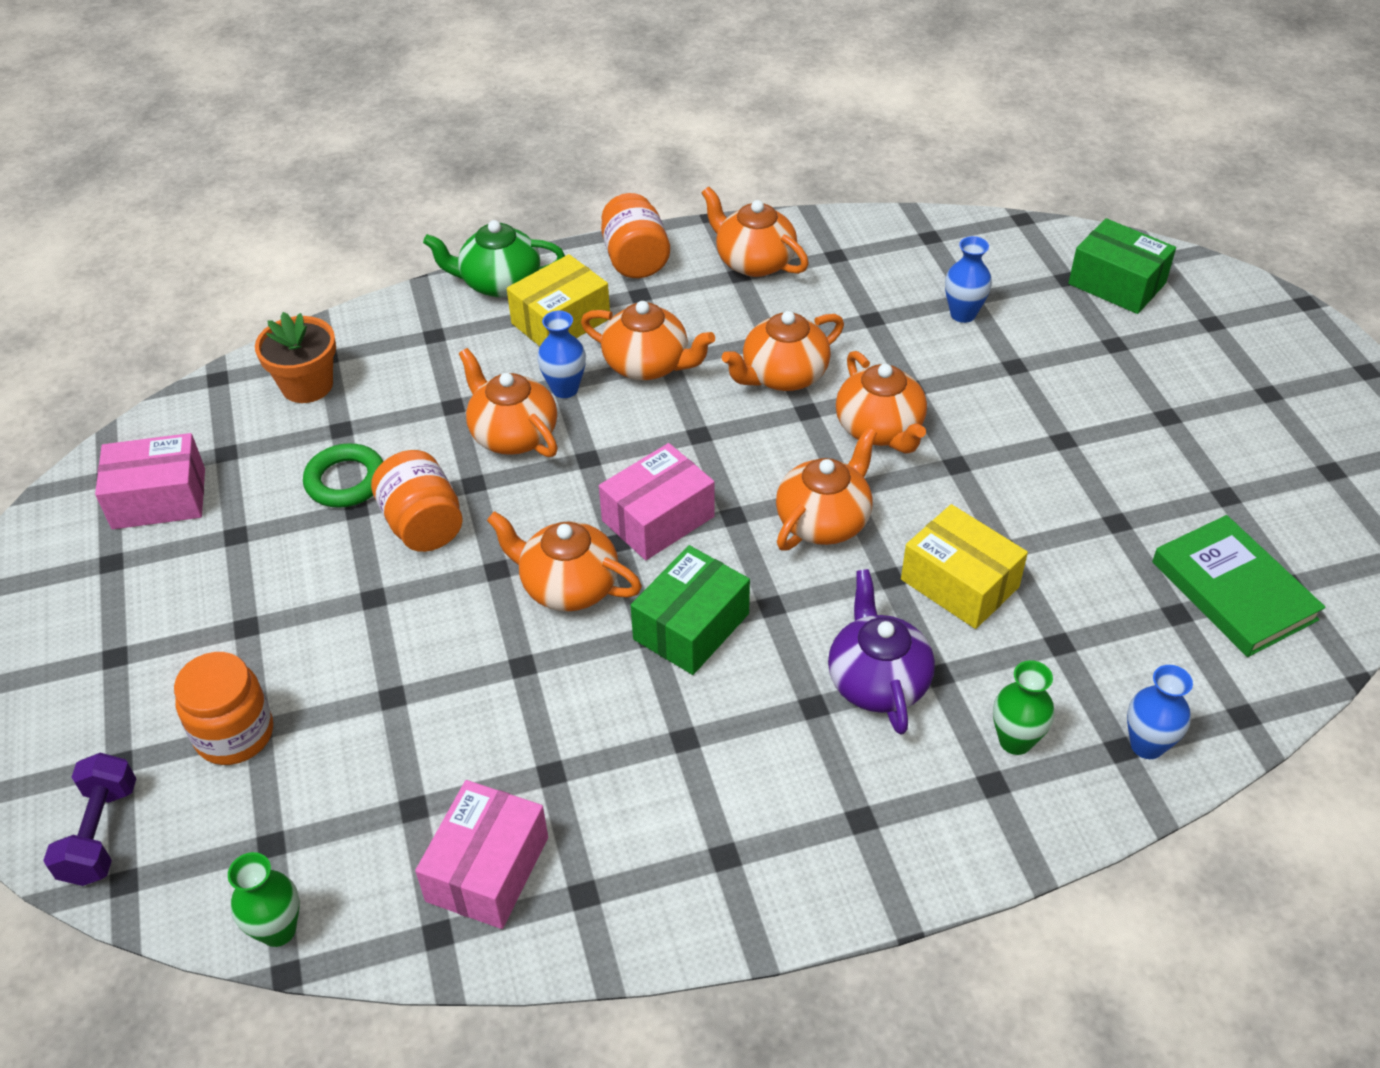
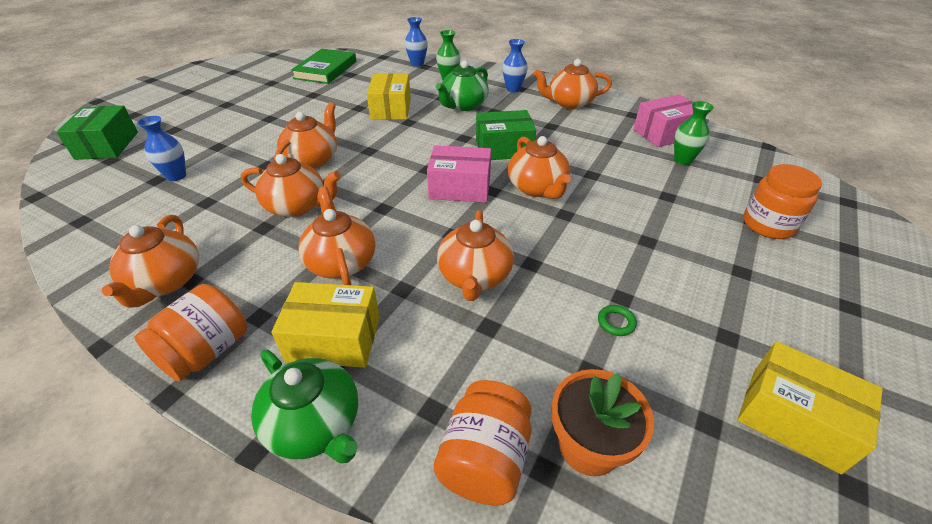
camera: 135 degrees left, 5 degrees down
(101, 833) = (862, 224): purple dumbbell -> none
(159, 498) = (794, 418): pink box -> yellow box
(278, 930) = (768, 157): green vase -> green vase (683, 160)
(346, 481) = (616, 322): green ring -> green ring, size x0.52
(423, 524) = (585, 260): orange jar -> orange jar (484, 459)
(565, 389) = (406, 283): blue vase -> blue vase (513, 89)
(824, 521) = (397, 147): orange teapot -> orange teapot (569, 103)
(877, 681) = (463, 105): purple teapot -> green teapot

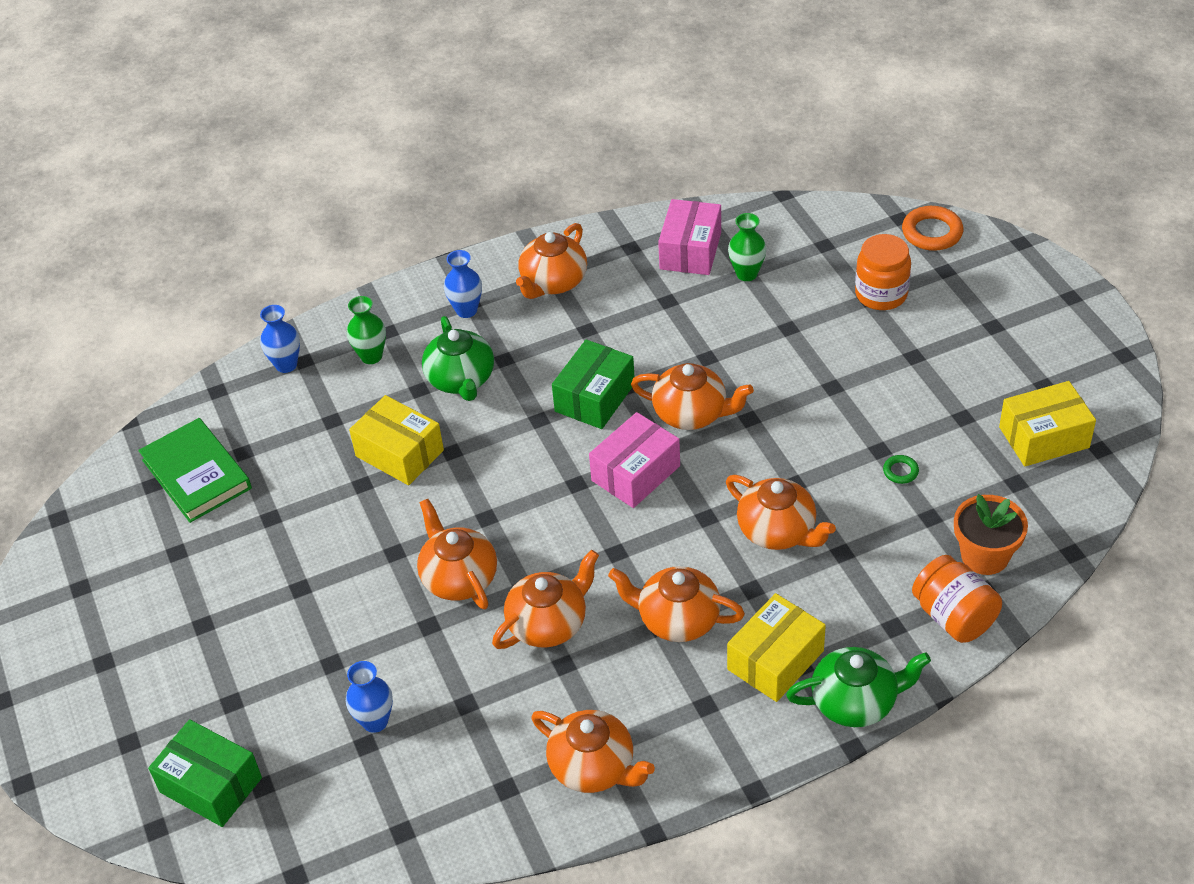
camera: 50 degrees left, 5 degrees up
(206, 351) = (721, 753): orange jar -> none
(867, 223) = (932, 232): none -> orange ring

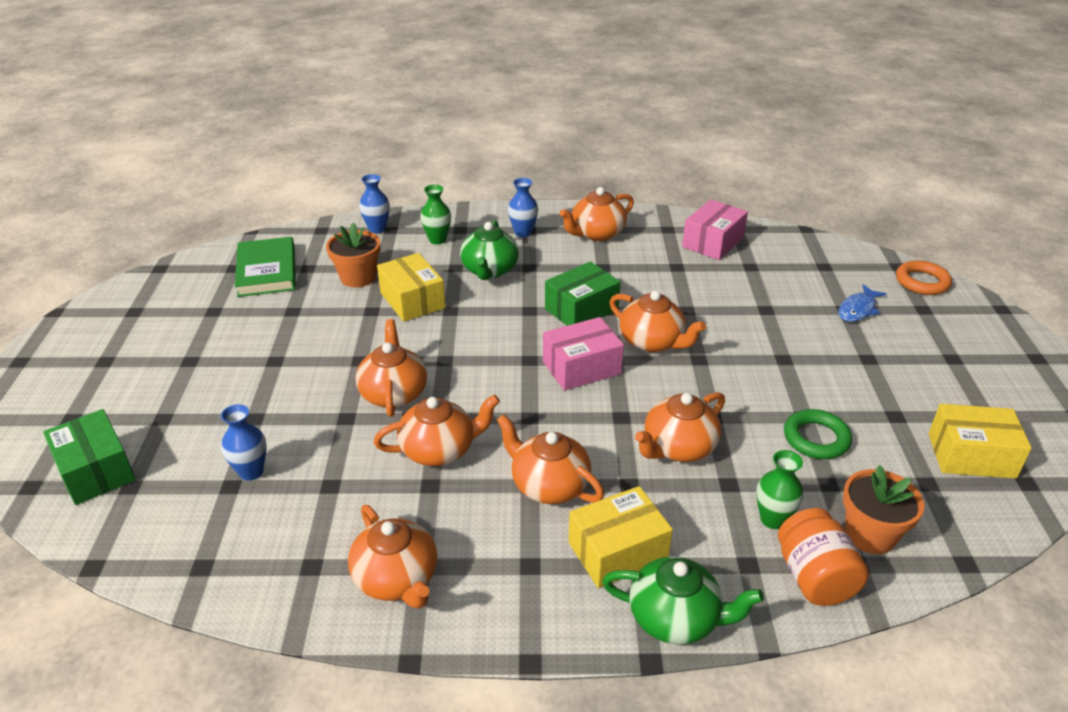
camera: 20 degrees right, 10 degrees down
(314, 444) = (358, 277): none -> orange flower pot
(747, 274) = (750, 267): green vase -> green vase (773, 519)
(778, 531) = (678, 447): orange teapot -> orange teapot turned 75 degrees clockwise
(881, 294) = (858, 309): orange jar -> blue fish
(900, 471) = (816, 438): green ring -> green ring, size x1.93

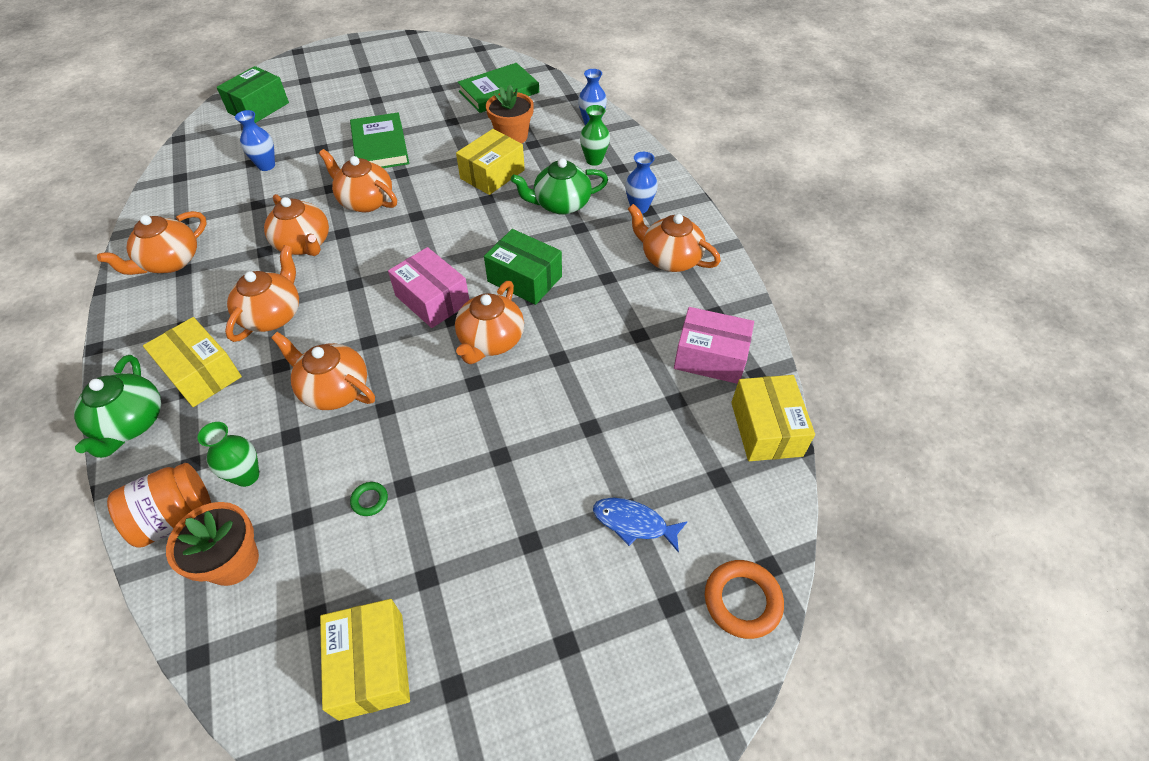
camera: 70 degrees right, 15 degrees up
(294, 369) = (380, 146): none -> green book
(393, 393) = (365, 201): orange teapot -> orange teapot turned 120 degrees counterclockwise
(787, 238) = (766, 429): none -> yellow box
(816, 438) = (370, 500): green ring -> green ring, size x0.52

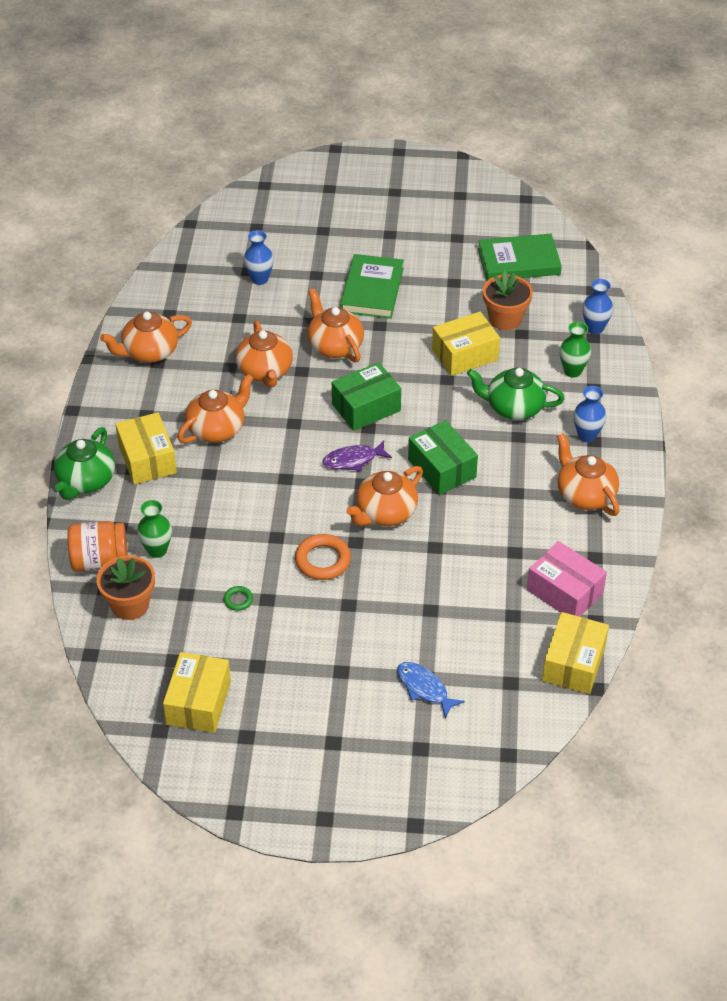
camera: 25 degrees right, 5 degrees down
(258, 108) = (274, 209): green box -> green box (366, 407)
(334, 389) = (243, 508): orange teapot -> none
(432, 299) = (353, 460): pink box -> purple fish
(742, 601) = (473, 766): orange ring -> orange ring (323, 560)

